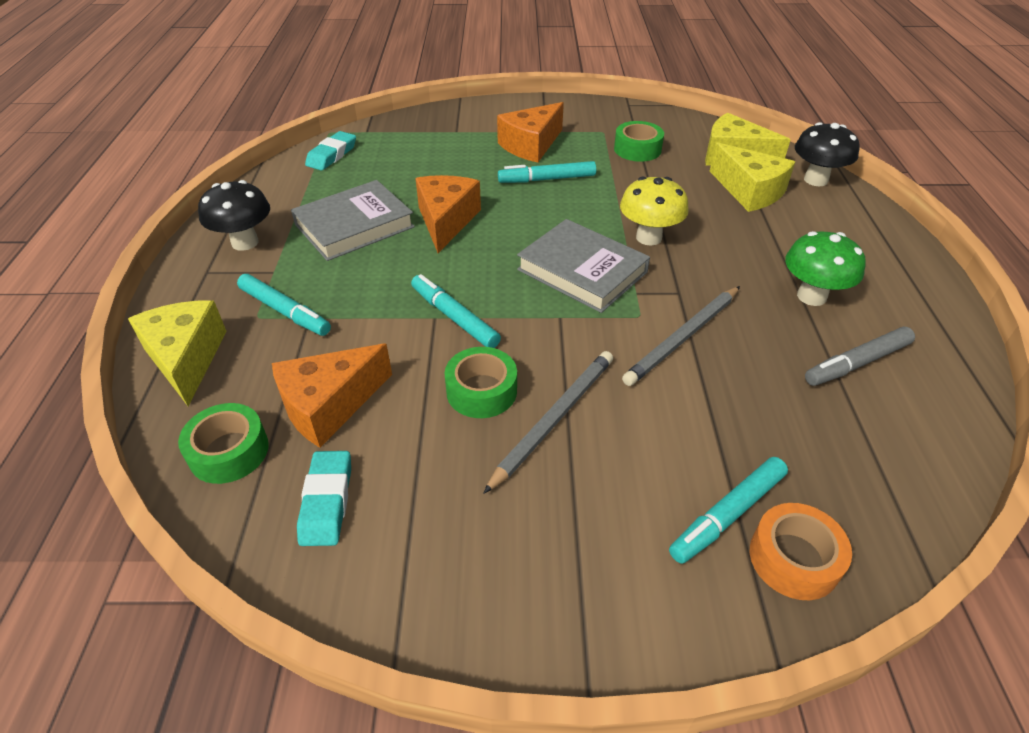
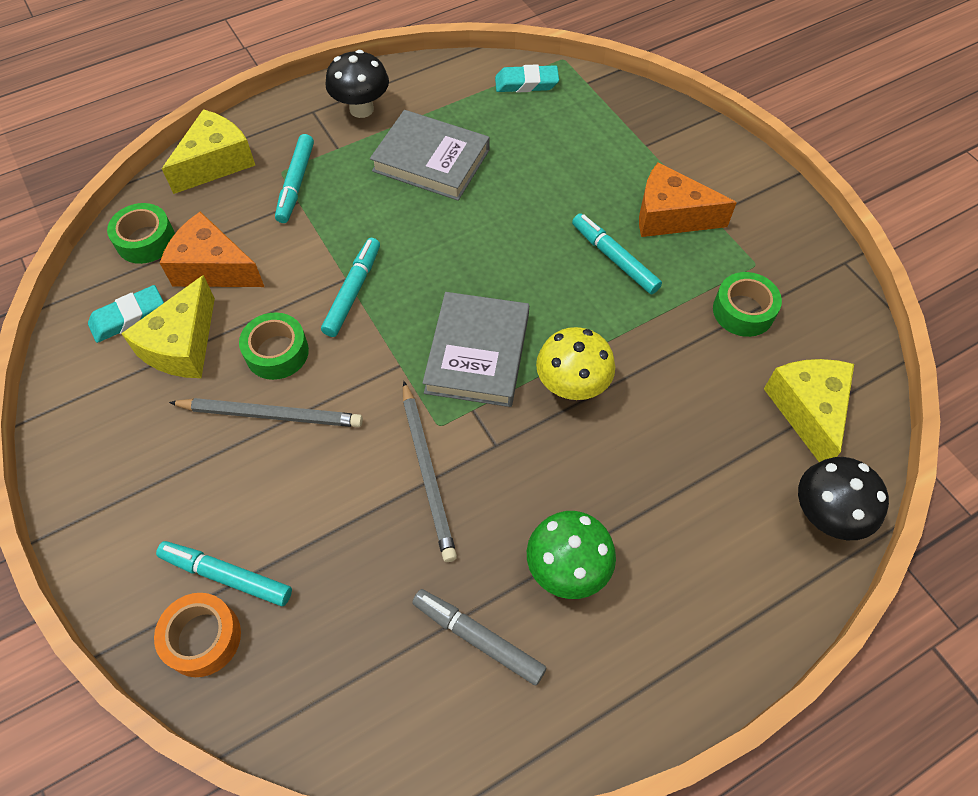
camera: 60 degrees right, 15 degrees up
(446, 221) = (483, 217): orange cheese -> none
(683, 337) = (427, 472): grey pencil -> grey pencil turned 120 degrees counterclockwise
(749, 191) = (738, 451): yellow cheese -> yellow cheese (182, 345)

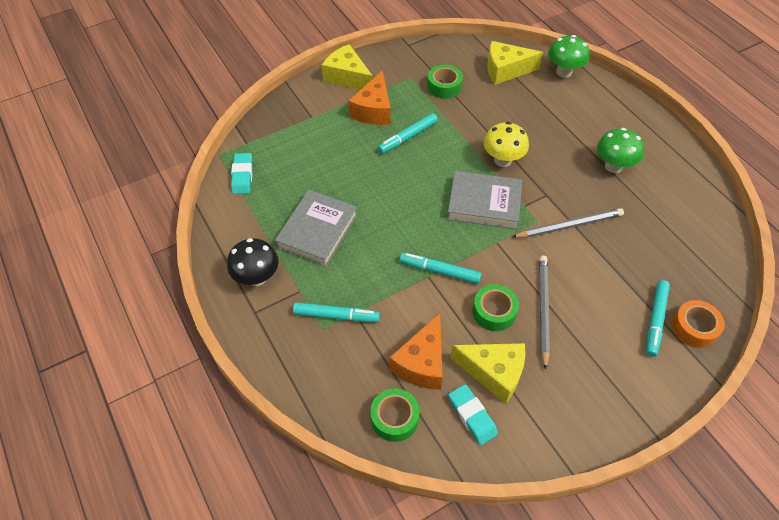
camera: 90 degrees left, 5 degrees down
(216, 163) = (309, 377): yellow cheese -> yellow cheese (347, 77)
(478, 638) = (659, 202): grey marker -> none
(825, 516) = (564, 72): black mushroom -> green mushroom

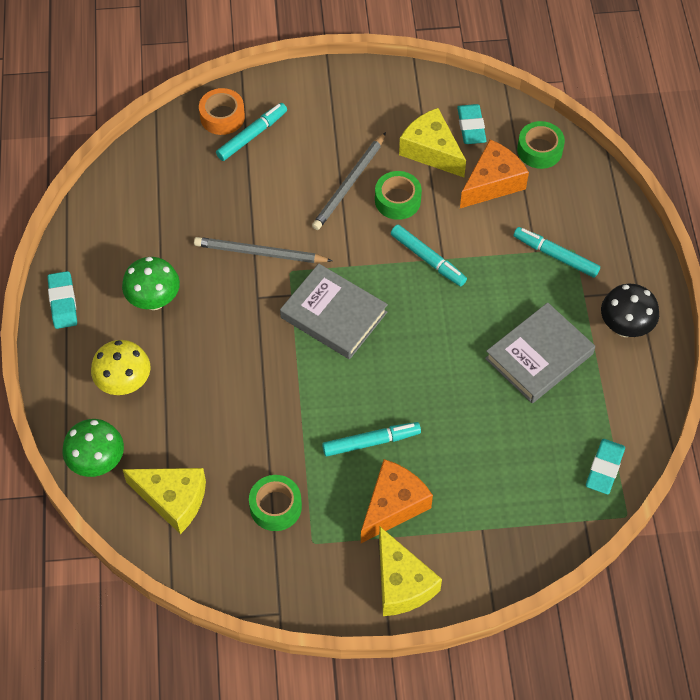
camera: 155 degrees left, 5 degrees up
(502, 160) = (275, 360): yellow mushroom -> yellow mushroom (124, 383)
(670, 143) = (63, 302): none -> turquoise eraser

